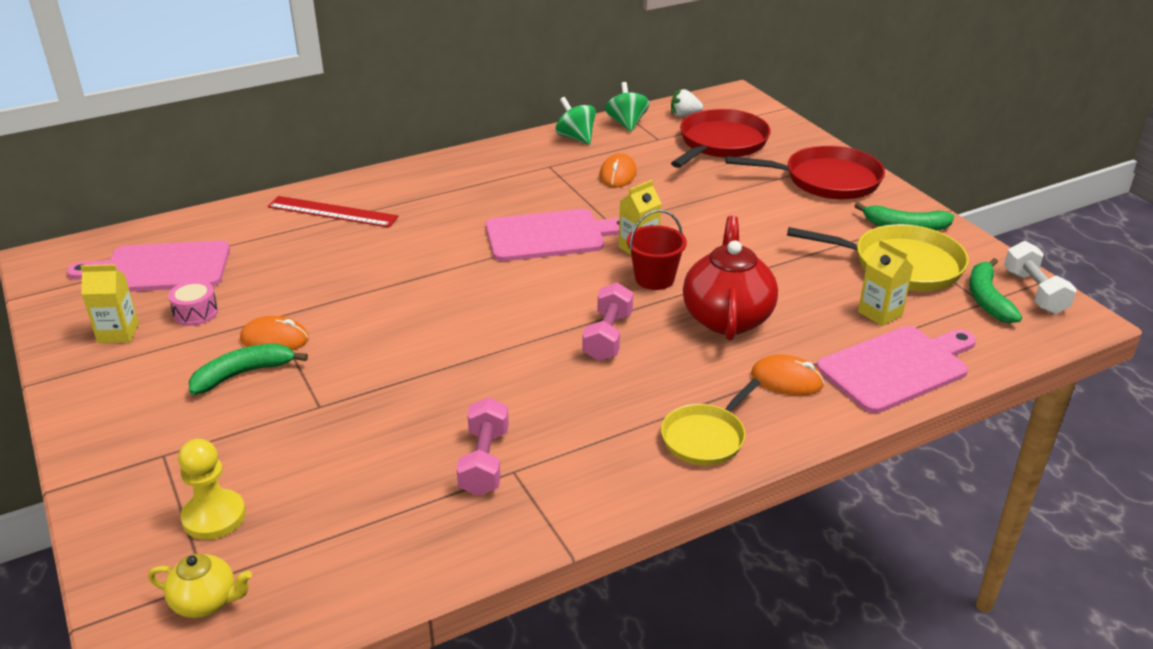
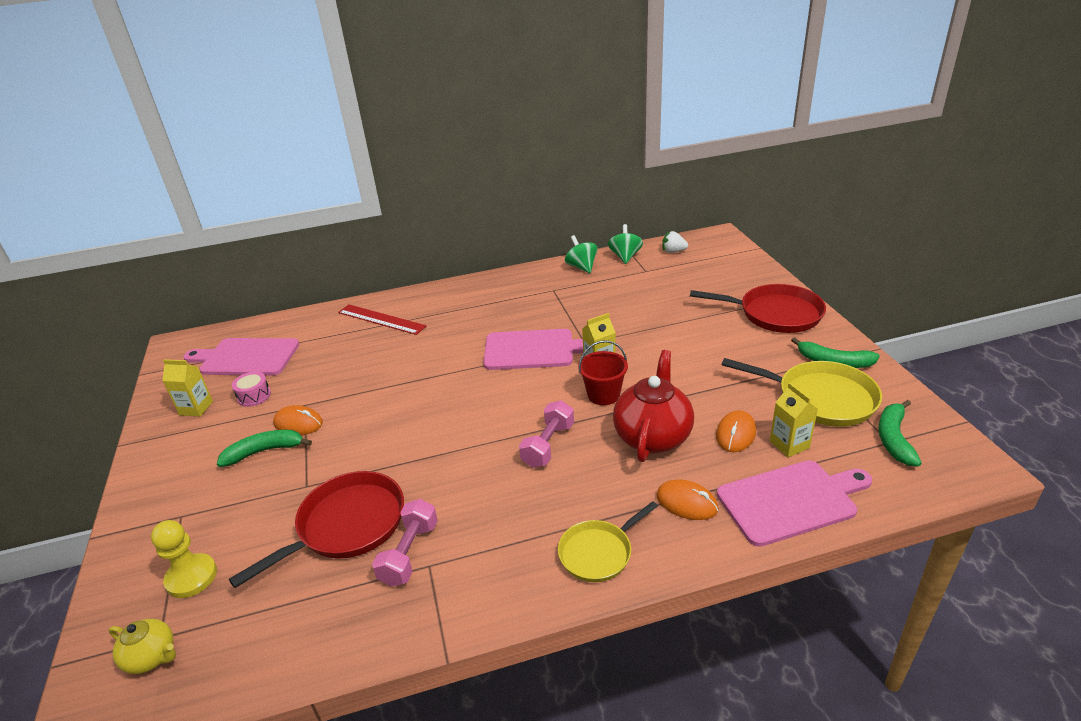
camera: 15 degrees right, 0 degrees up
(618, 175) = (604, 300): orange mouse -> orange mouse (735, 434)
(721, 143) = (695, 277): red pan -> red pan (346, 525)
(1034, 292) = (941, 435): white dumbbell -> none

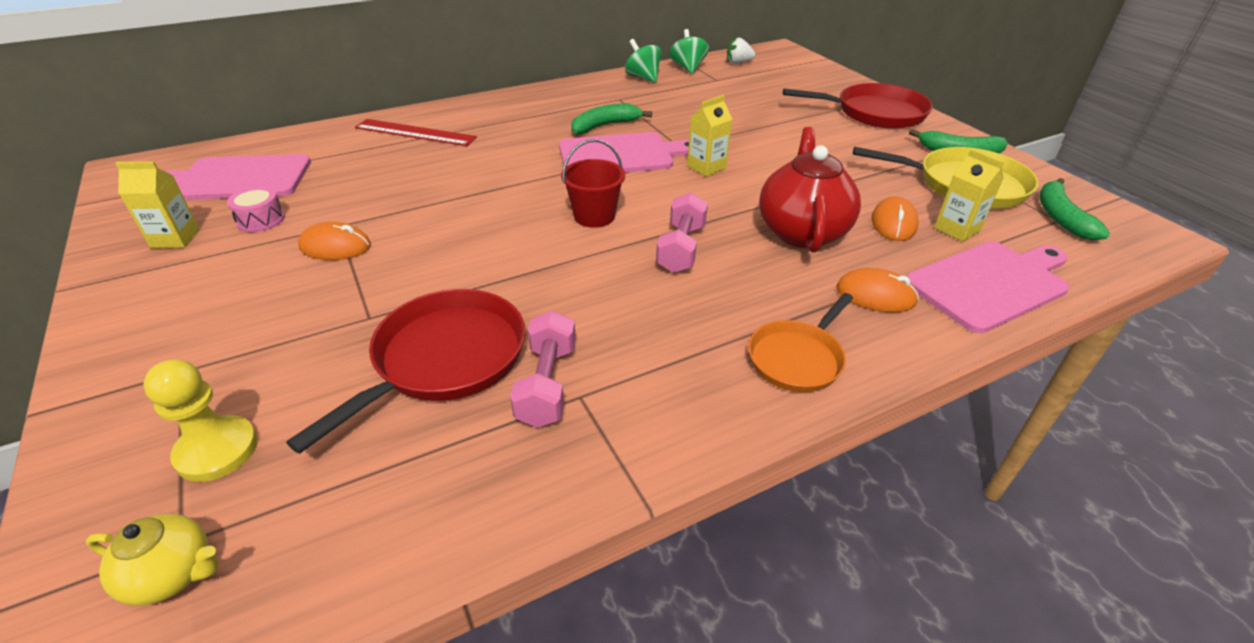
camera: 15 degrees left, 5 degrees up
(264, 451) = (294, 282): green banana -> green banana (605, 126)
(598, 552) = (797, 358): yellow pan -> orange pan
(603, 395) = (724, 194): red bucket -> red bucket (594, 216)

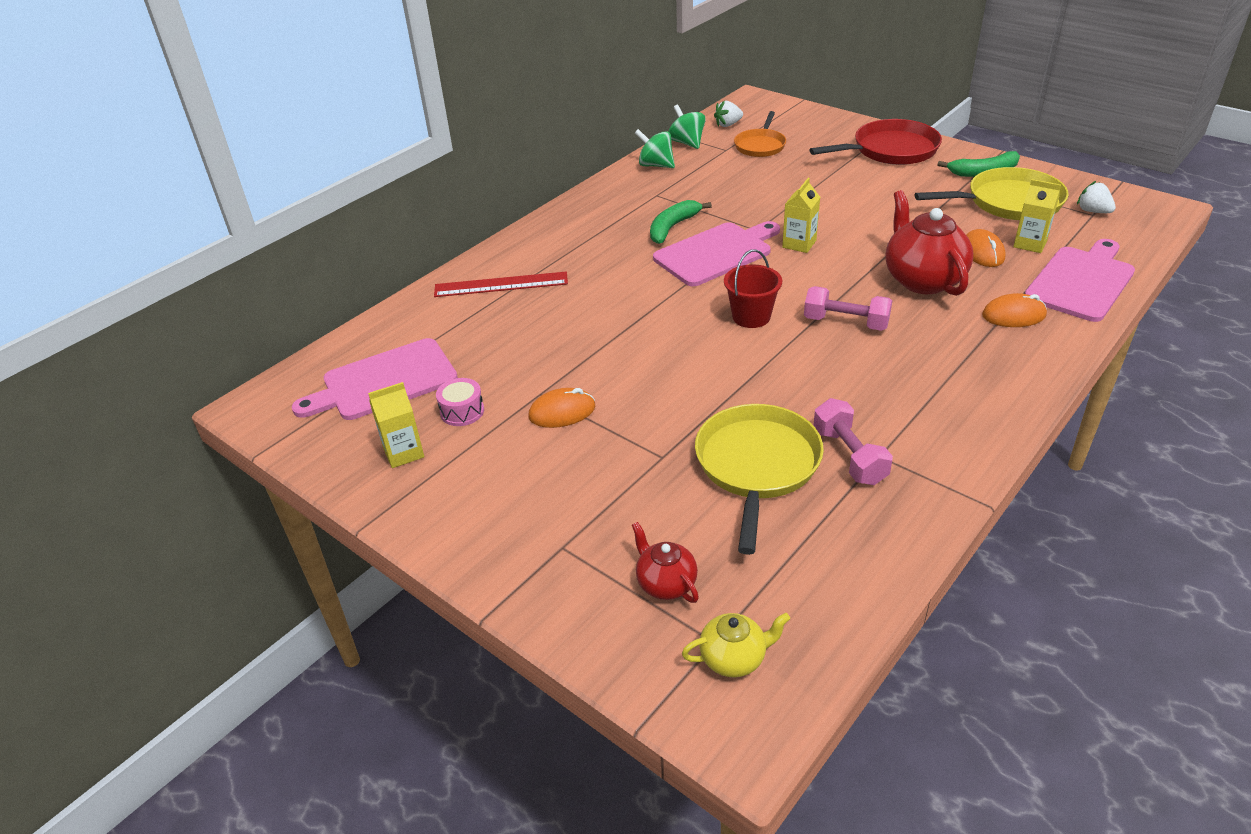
camera: 20 degrees left, 0 degrees up
(217, 450) = (665, 583): yellow pawn -> red teapot
(444, 360) = (757, 466): red pan -> yellow pan
(681, 248) = (845, 323): pink dumbbell -> pink dumbbell turned 60 degrees counterclockwise
(797, 358) = (999, 379): orange pan -> orange pan (760, 145)
(1061, 217) = (1093, 211): green banana -> white strawberry

